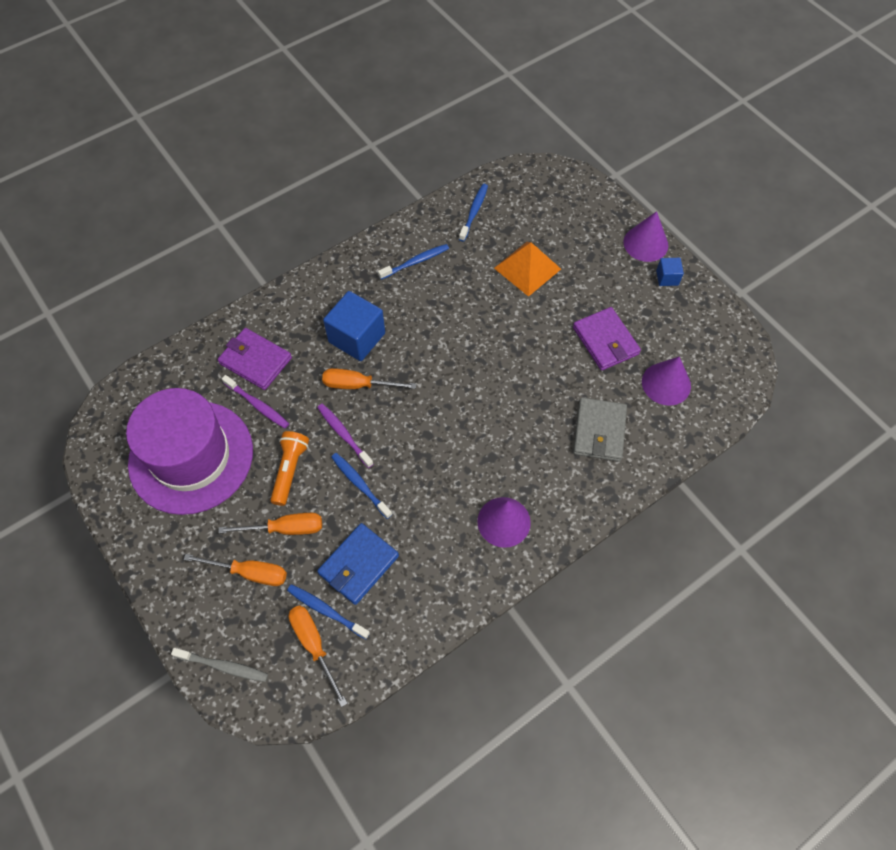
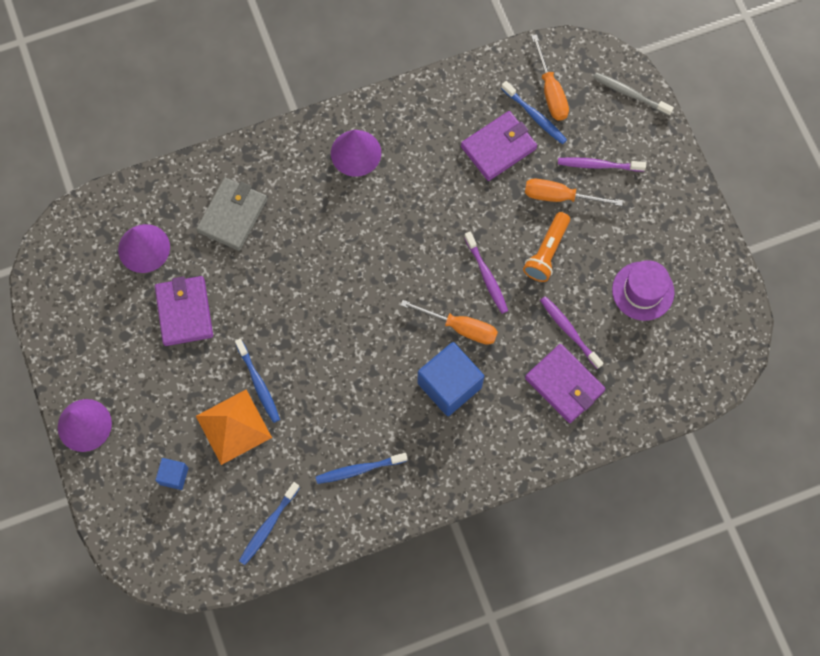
camera: 165 degrees left, 10 degrees up
(191, 457) = (643, 291): purple hat -> purple hat, size x0.49
(249, 572) = (598, 165): orange screwdriver -> purple toothbrush
(359, 565) = (498, 147): blue wallet -> purple wallet
(360, 484) = (481, 221): blue toothbrush -> blue toothbrush (258, 384)
(667, 278) = (82, 372): blue cube -> blue cube (174, 476)

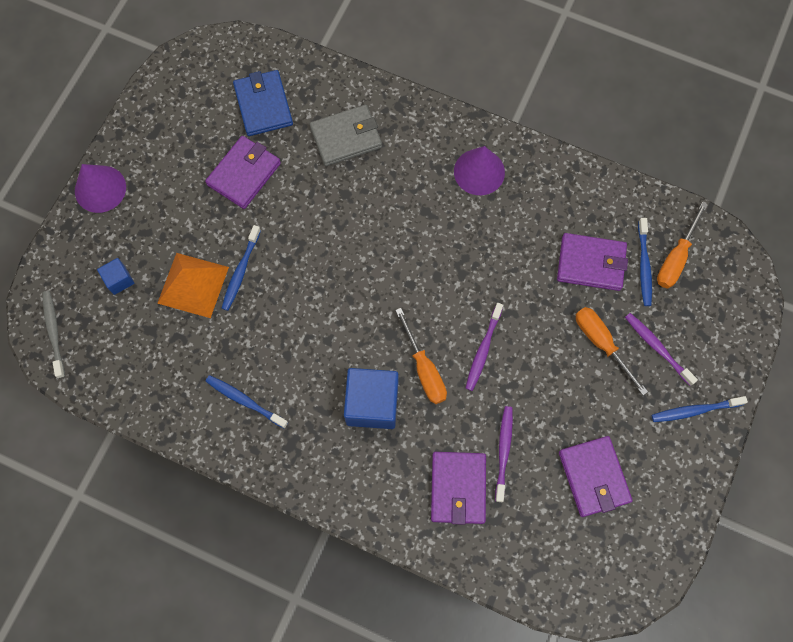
camera: 45 degrees right, 0 degrees up
(144, 248) = (263, 105): purple cone -> blue wallet
(268, 526) = (142, 378): blue toothbrush -> blue toothbrush (694, 410)
(547, 252) = (548, 375): orange flashlight -> none
(630, 94) = (739, 316): grey toothbrush -> grey toothbrush (54, 332)
(643, 291) = (594, 477): purple hat -> purple wallet

